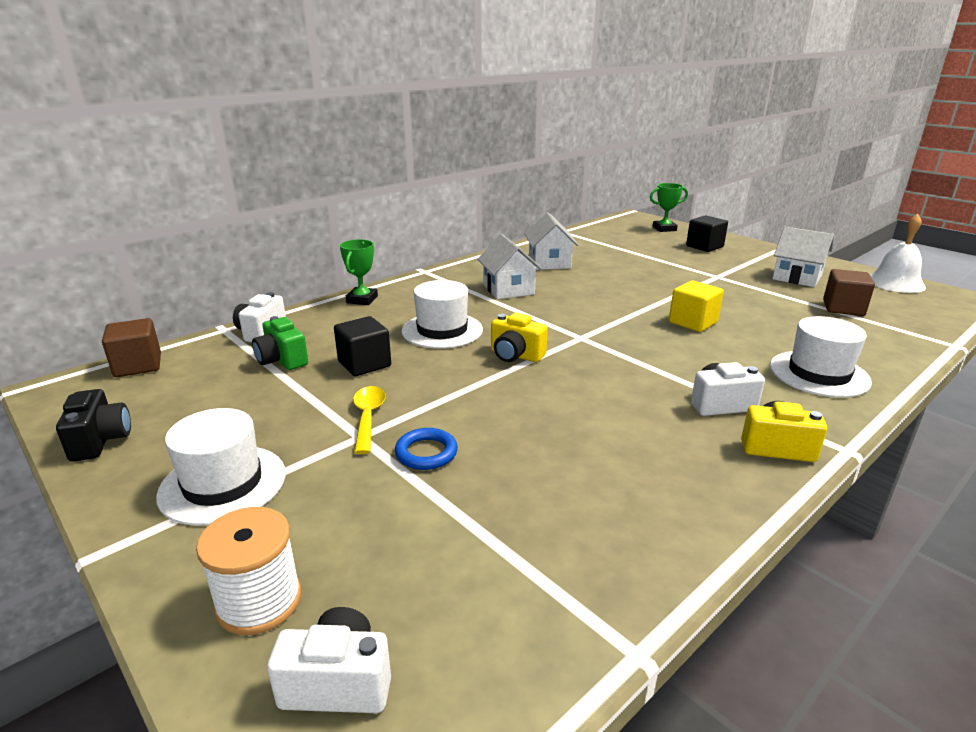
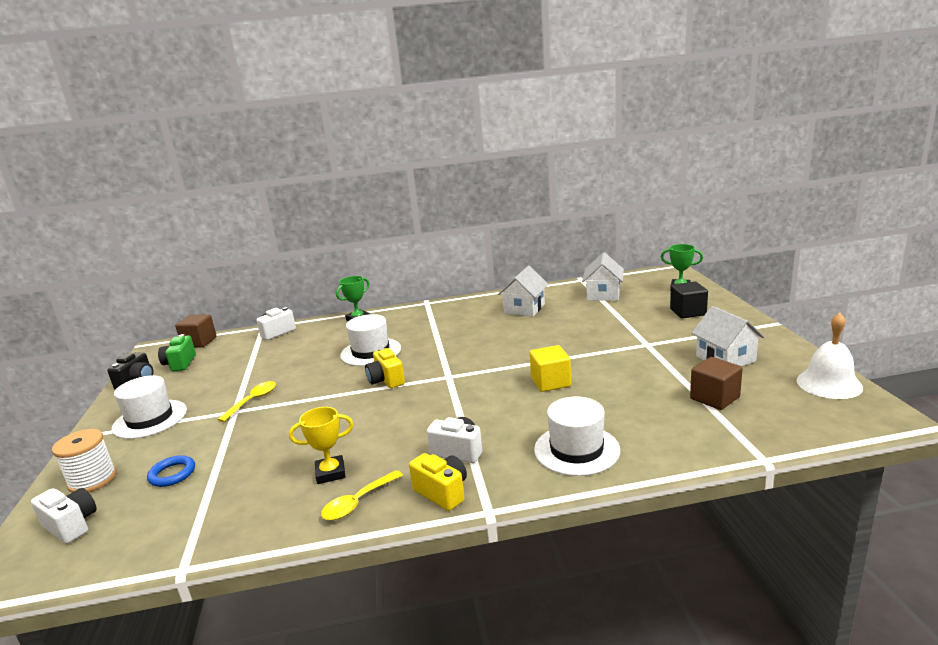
camera: 35 degrees right, 5 degrees down
(282, 360) = (262, 354): green camera -> green camera (180, 364)
(364, 364) = (297, 366): black cube -> none
(426, 453) = (249, 430): blue ring -> blue ring (172, 474)
(508, 289) = (459, 327): white house -> white house (603, 294)
(624, 467) = (330, 473): none -> yellow trophy
(711, 487) = (358, 502): none -> yellow spoon

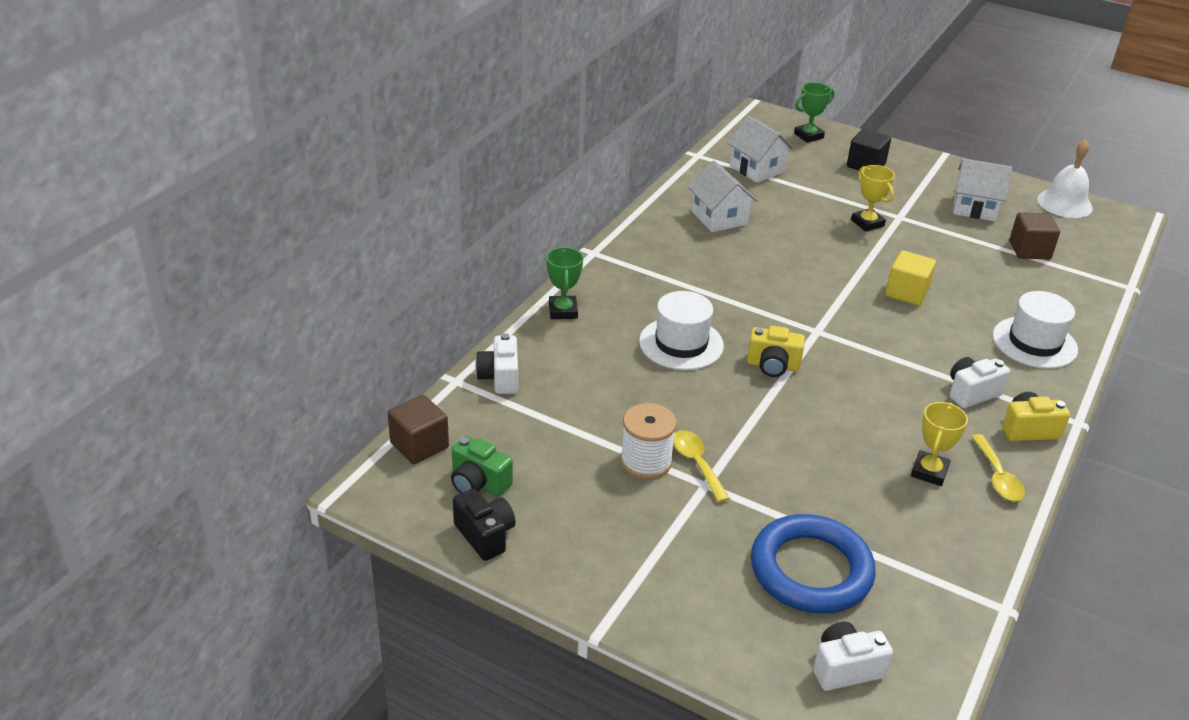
camera: 55 degrees left, 15 degrees up
(92, 480) = (751, 633): white spool -> white spool (646, 461)
(150, 419) = (636, 553): white hat -> none
(172, 474) = (811, 570): blue ring -> blue ring, size x2.13
(613, 340) = (867, 223): none -> yellow trophy

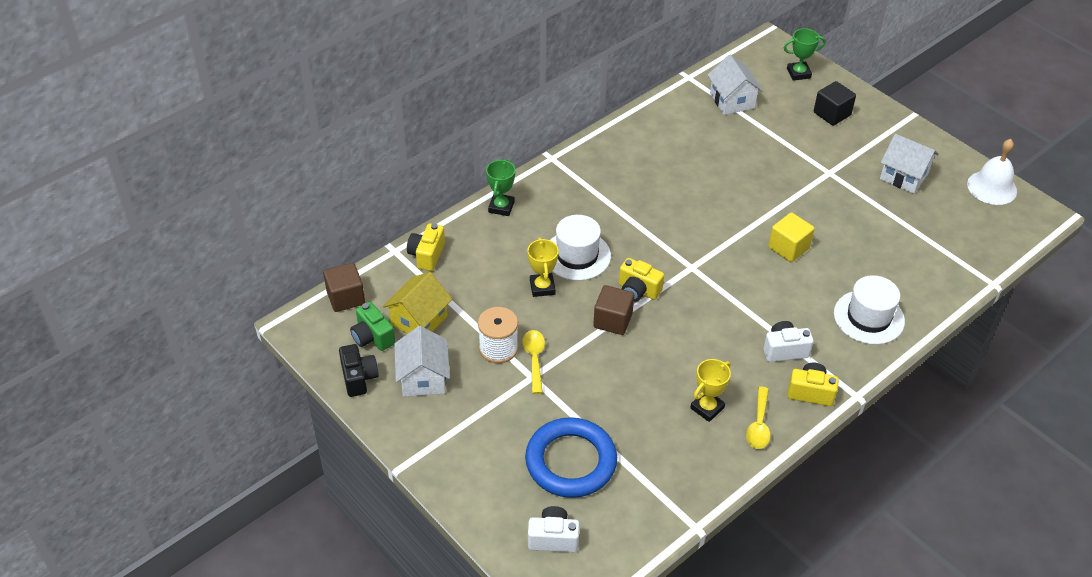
camera: 20 degrees right, 10 degrees up
(500, 378) = (427, 255): white camera -> yellow camera
(528, 451) = (419, 320): none -> yellow house
(719, 218) = (672, 144): white house -> white house (423, 378)
(867, 223) = (796, 173): yellow trophy -> yellow trophy (542, 287)
(1029, 250) = (925, 228): brown cube -> brown cube (612, 320)

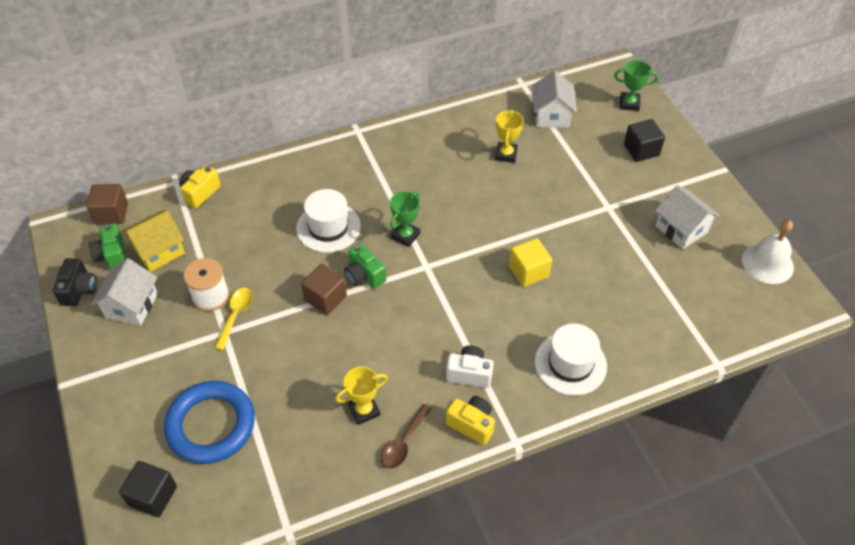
camera: 20 degrees right, 5 degrees up
(501, 207) = (288, 165): green trophy -> green trophy (405, 236)
(542, 287) = (281, 249): yellow trophy -> yellow trophy (506, 154)
(553, 538) = (153, 496): white camera -> black cube
(638, 290) = (364, 275): yellow camera -> green camera
(759, 425) = (403, 443): yellow spoon -> brown spoon

